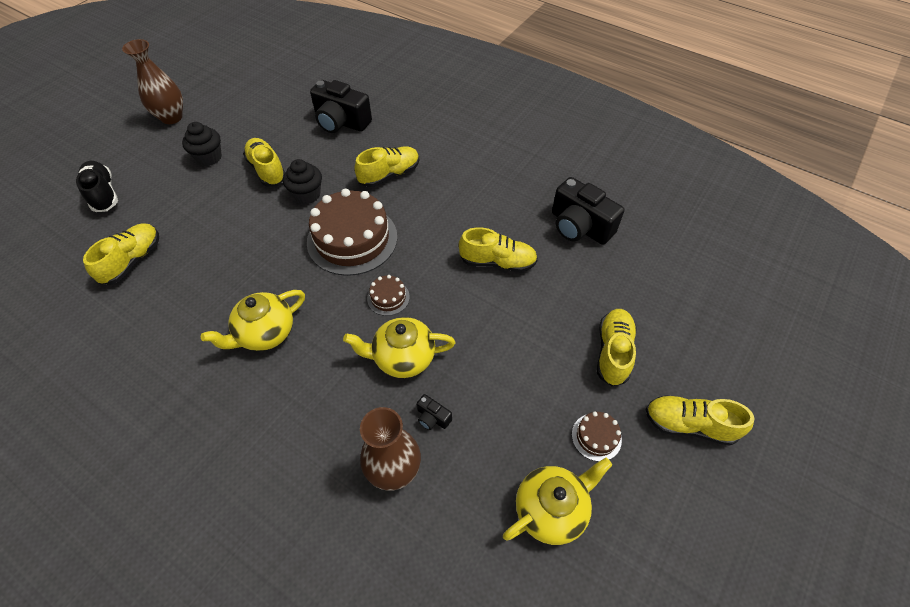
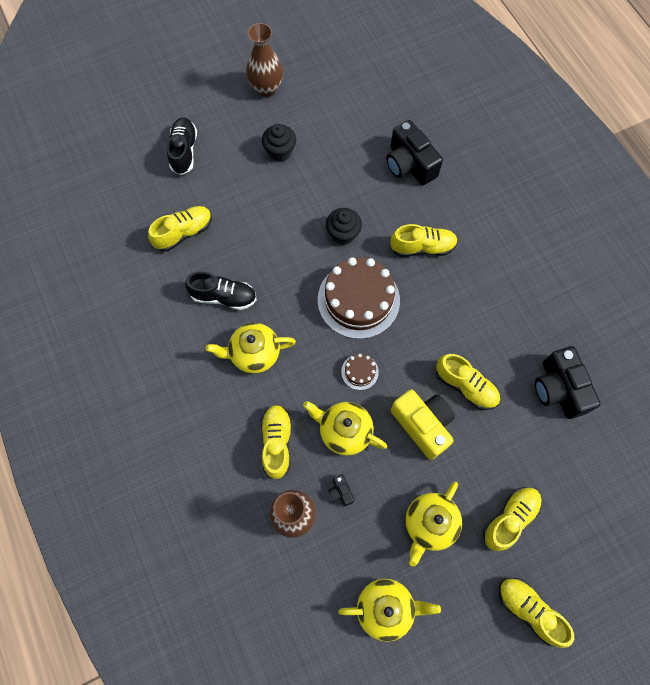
camera: 30 degrees right, 15 degrees up
(205, 297) = (224, 297): none -> black shoe
(267, 170) = (322, 190): yellow shoe -> yellow shoe (277, 443)
(478, 313) = (423, 425): none -> yellow camera
(542, 398) = (429, 524): none -> yellow teapot
(596, 437) = (451, 577): brown cake -> none

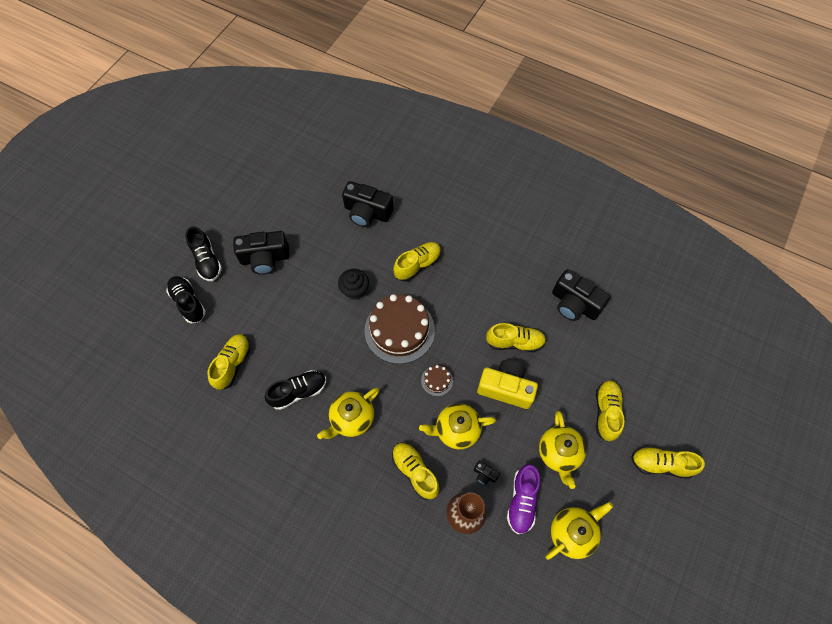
camera: 35 degrees left, 5 degrees down
(226, 122) = (207, 261): none -> black shoe
(266, 88) = (221, 218): brown vase -> none
(280, 152) = (265, 259): black cupcake -> black camera
(358, 542) = (522, 501): none -> purple shoe

